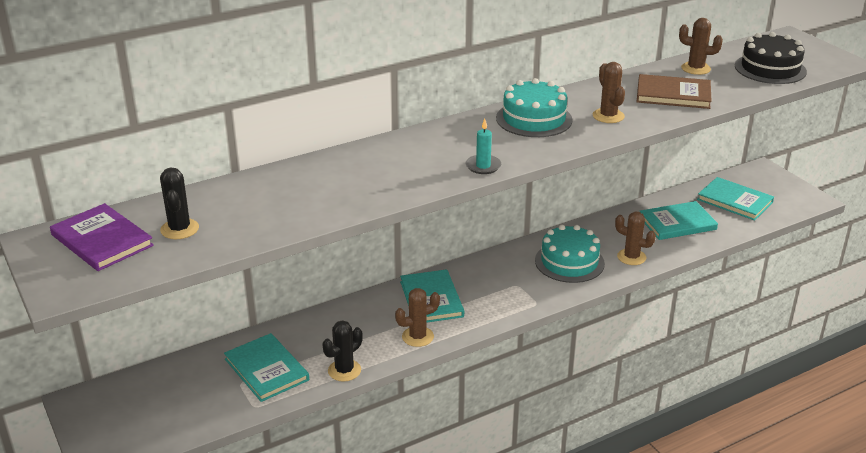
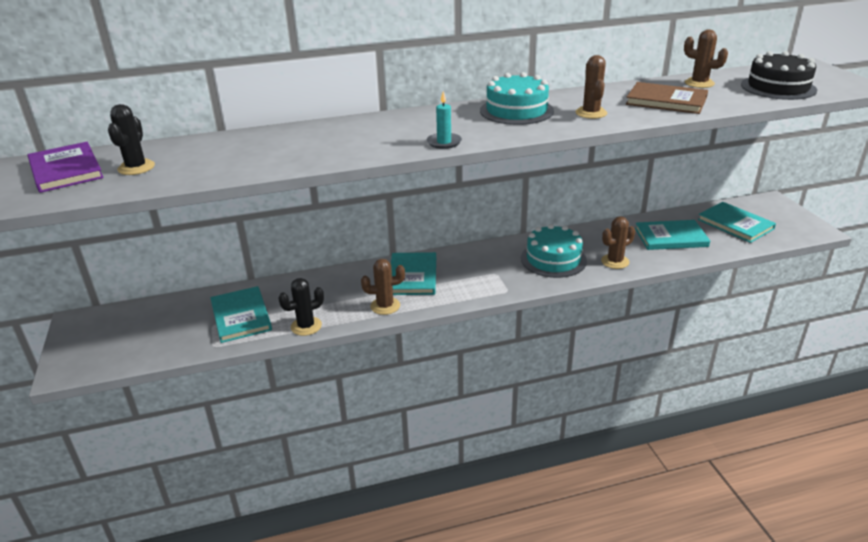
camera: 15 degrees right, 0 degrees up
(631, 257) = (615, 261): brown cactus -> brown cactus turned 75 degrees counterclockwise

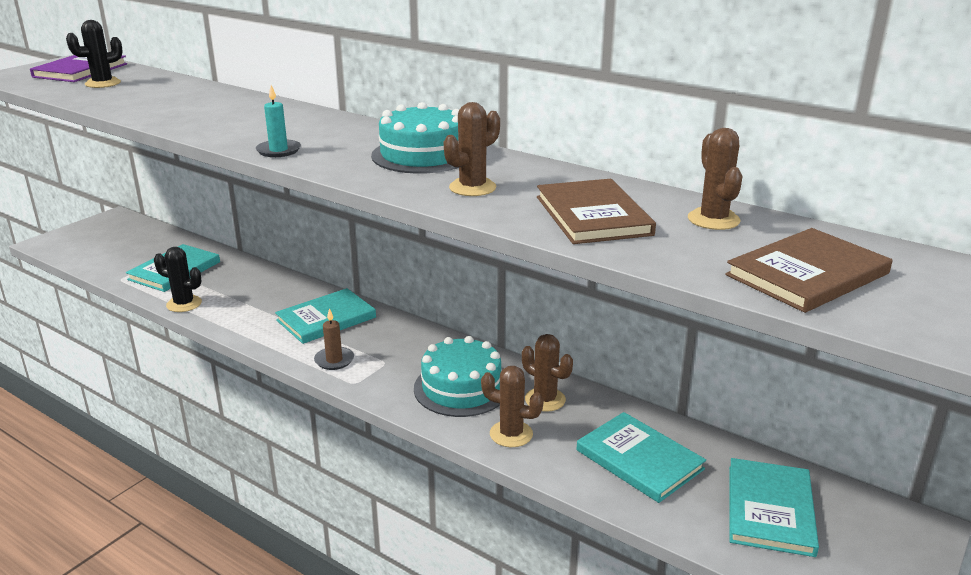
camera: 50 degrees right, 5 degrees down
(385, 306) = (254, 327): brown cactus -> brown cactus (545, 400)
(471, 289) = (334, 360): none -> brown candle
(778, 87) = (807, 274): black cake -> brown book

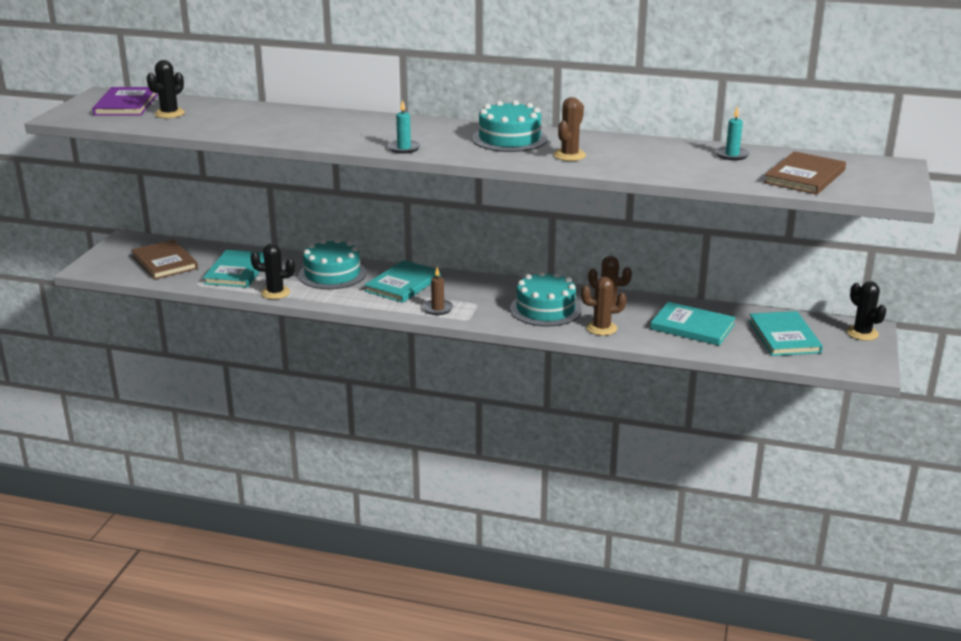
camera: 20 degrees left, 0 degrees up
(264, 291) = (332, 274): none -> turquoise cake
(593, 215) = (661, 162): brown book -> brown book (165, 262)
(713, 220) = (732, 155): brown cactus -> turquoise candle
(904, 533) = (862, 333): none -> black cactus

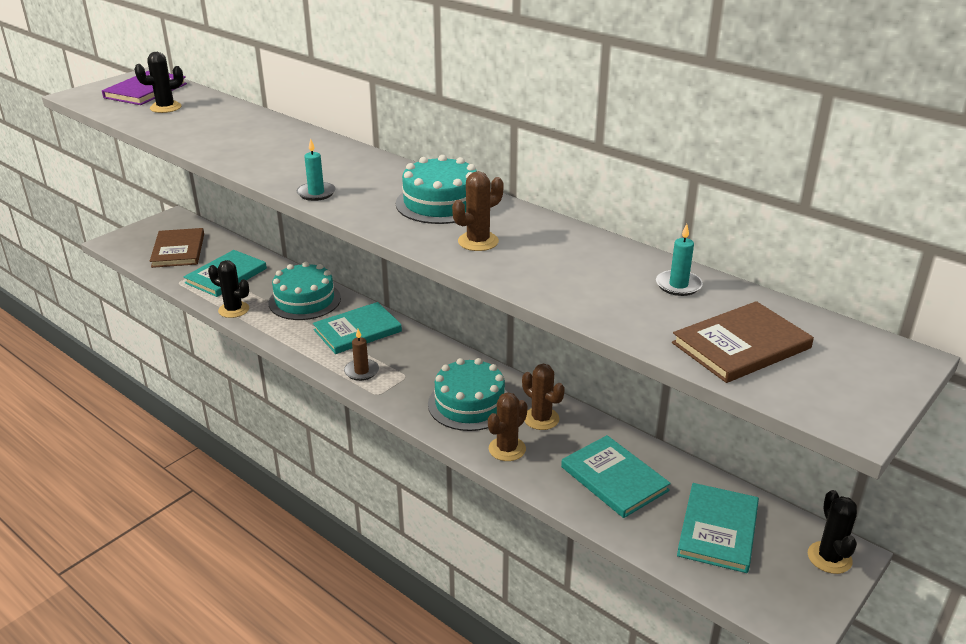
camera: 25 degrees right, 5 degrees up
(601, 328) = (507, 449): brown cactus -> brown cactus turned 75 degrees counterclockwise

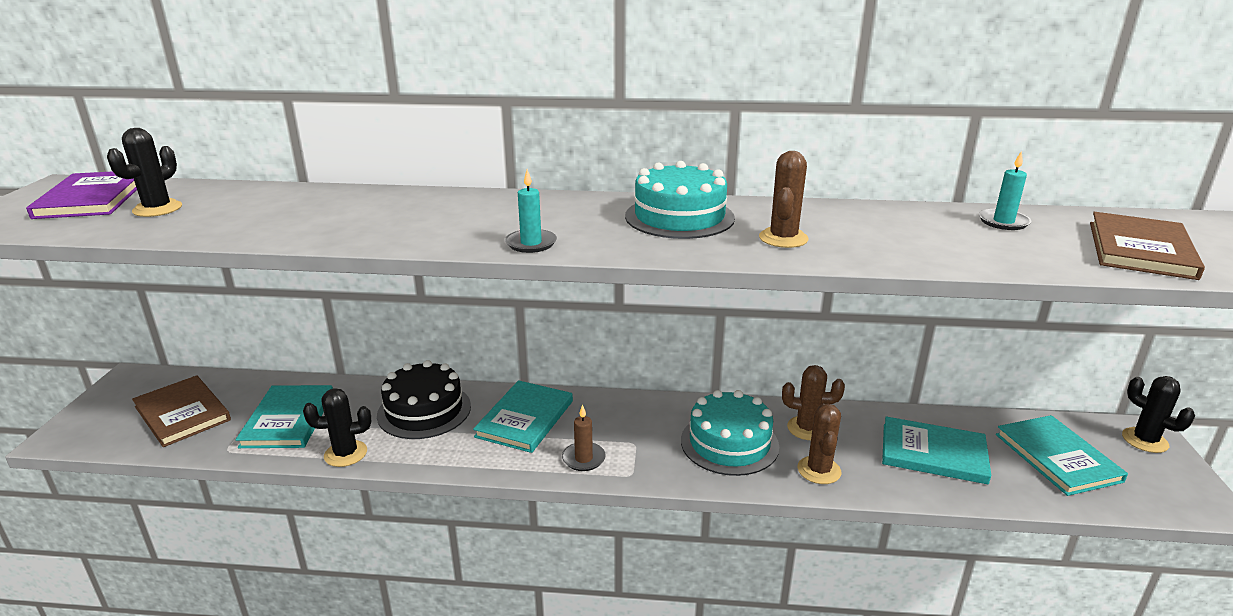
camera: 35 degrees left, 5 degrees down
(304, 300) = (424, 410): turquoise cake -> black cake

